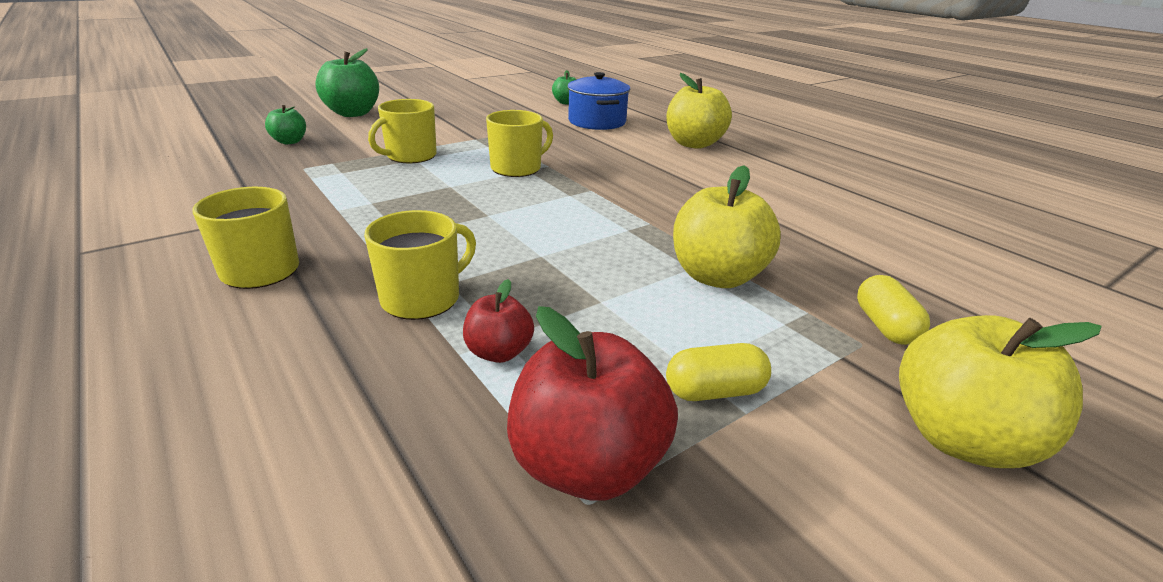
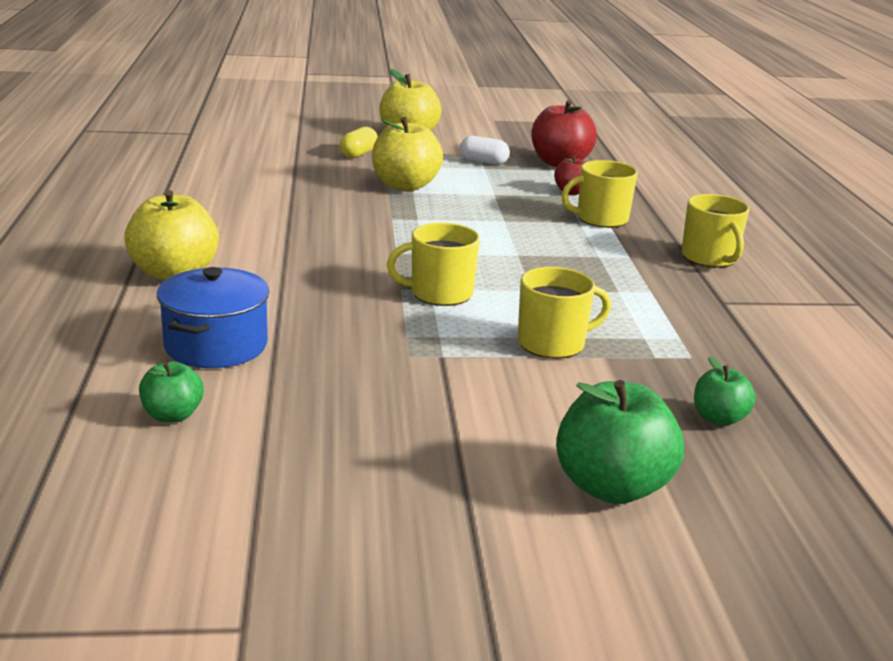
camera: 150 degrees left, 5 degrees down
(714, 391) = (483, 162): yellow capsule -> white capsule

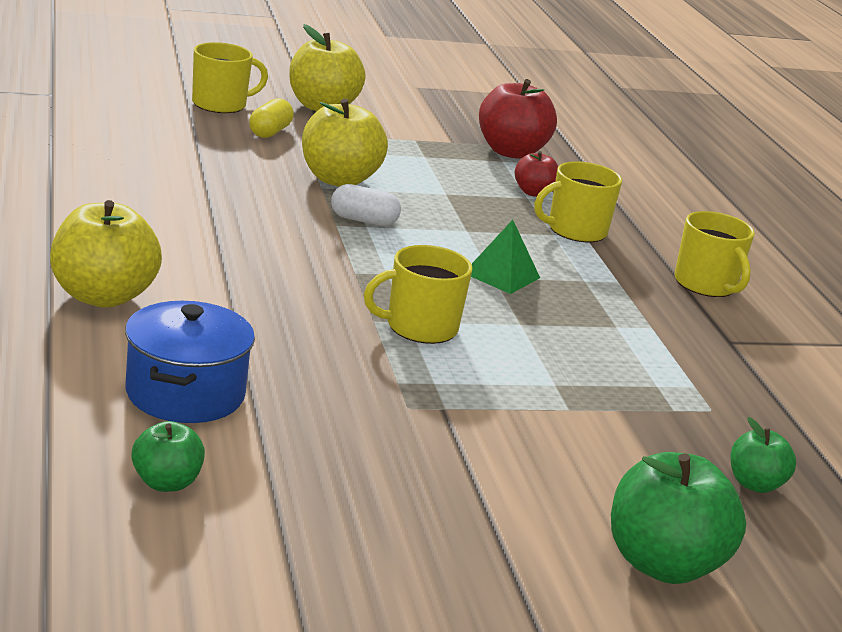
camera: 10 degrees left, 0 degrees up
(483, 162) = (422, 148): white capsule -> white capsule (363, 220)
(525, 253) = (501, 275): none -> green pyramid
(553, 343) = (561, 393): yellow mug -> yellow mug (220, 104)

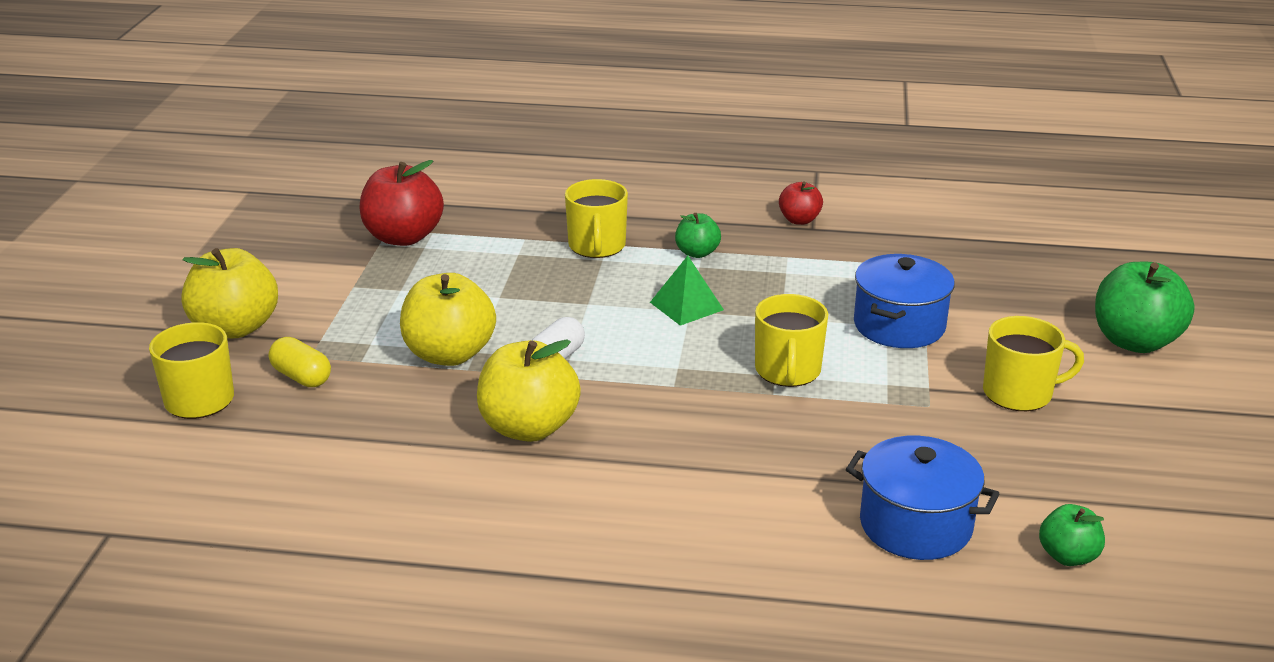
camera: 65 degrees left, 5 degrees up
(103, 296) = (717, 554): yellow apple -> yellow apple (529, 427)
(533, 193) = (507, 248): red apple -> red apple (799, 220)
(561, 392) = (899, 325): none -> blue pot
(706, 285) = (712, 211): yellow mug -> yellow mug (1019, 393)
(754, 484) = (1025, 277): green apple -> green apple (697, 253)

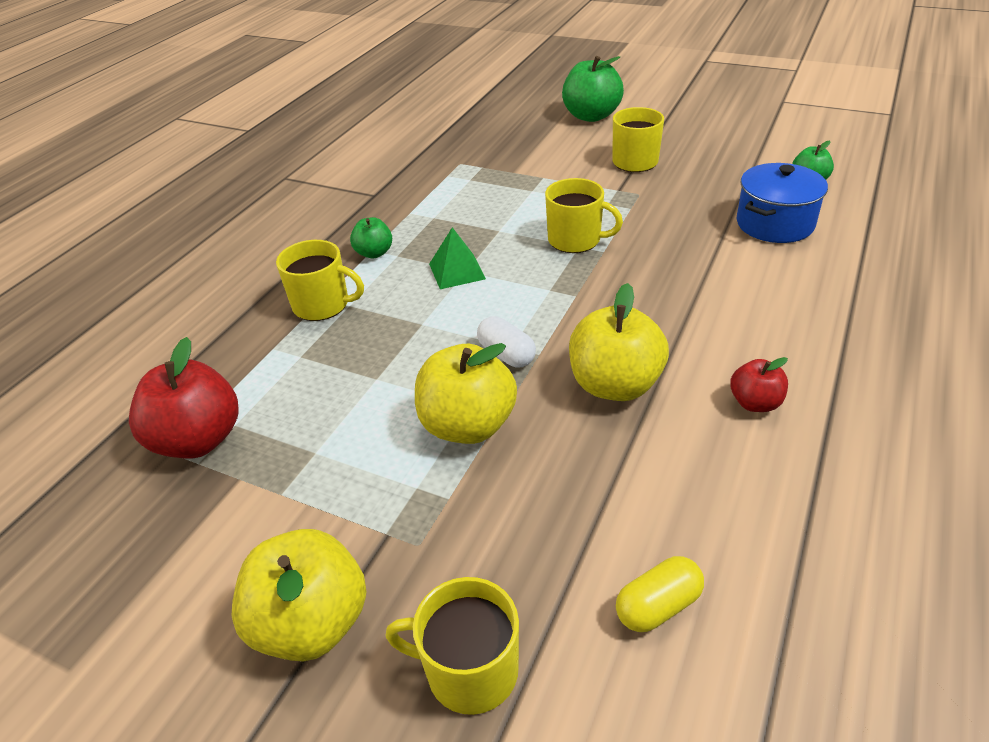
camera: 70 degrees left, 10 degrees up
(302, 377) = (460, 556): yellow capsule -> yellow capsule (657, 606)
(799, 220) = (357, 198): red apple -> red apple (755, 403)
(899, 325) = (535, 186): blue pot -> none

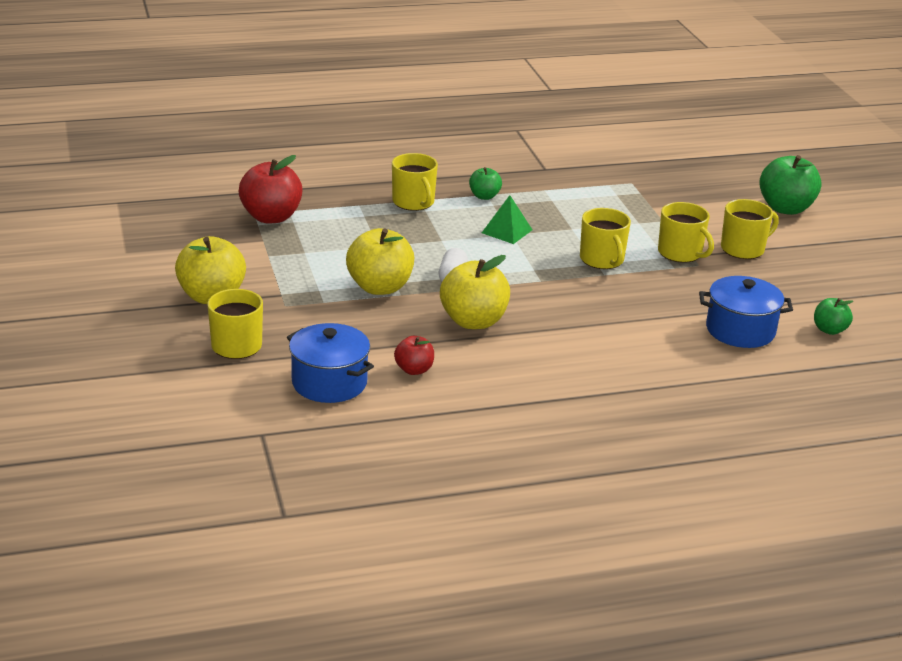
camera: 45 degrees right, 10 degrees down
(609, 193) = (680, 253): none -> yellow mug
(657, 606) = (329, 383): yellow capsule -> blue pot
(755, 403) = (520, 372): red apple -> red apple (414, 370)

